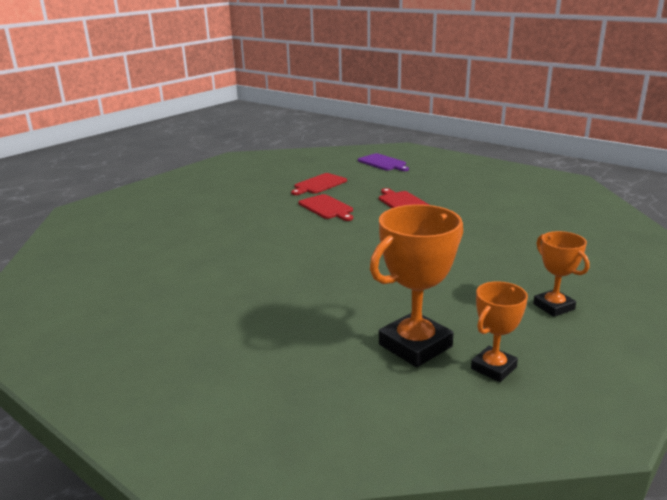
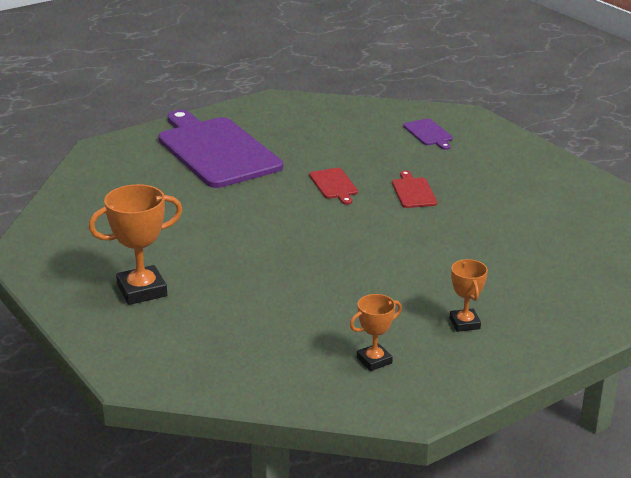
camera: 15 degrees right, 5 degrees up
(199, 197) = (216, 150): none -> purple cutting board
(319, 184) = (343, 153): red cutting board -> none
(415, 345) = (327, 333): orange trophy -> orange trophy (142, 290)

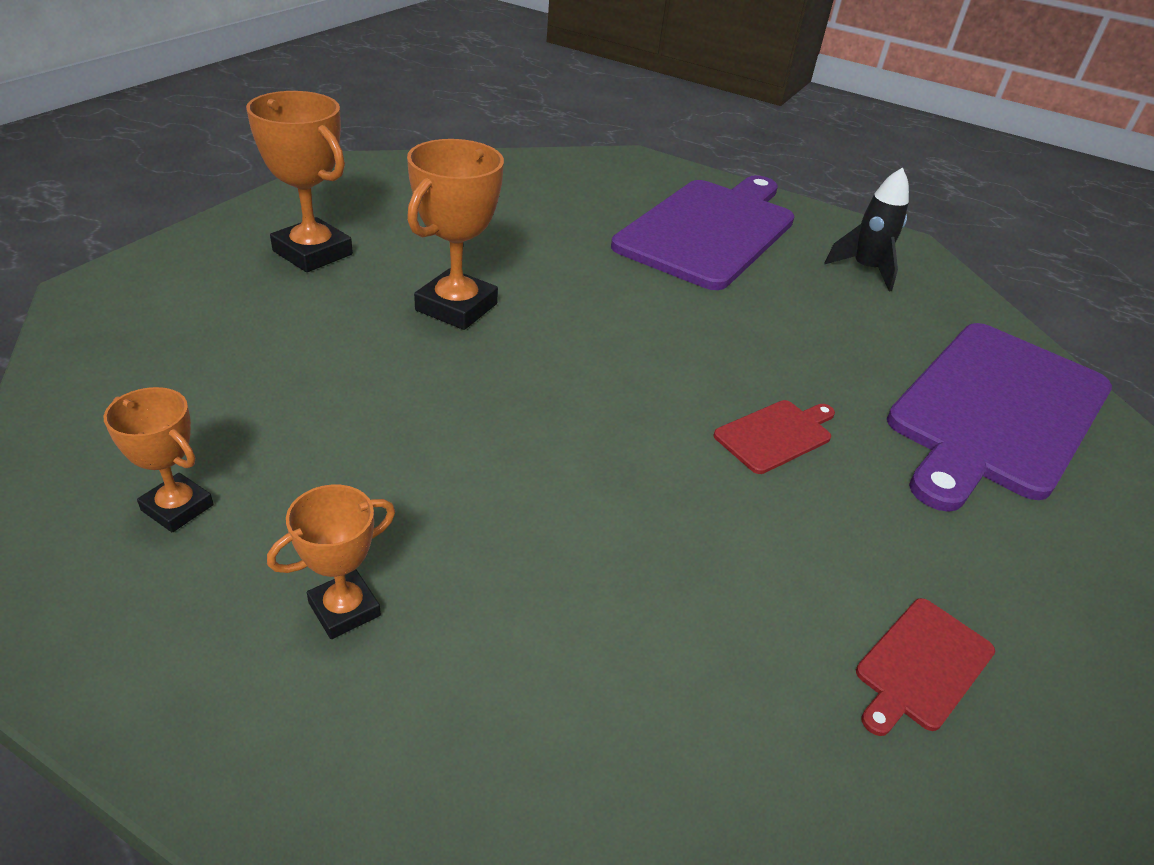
camera: 60 degrees right, 10 degrees up
(244, 252) = (456, 307): none -> orange trophy
(293, 120) = (865, 270): none -> black rocket
(334, 185) = (715, 345): red cutting board -> red cutting board (921, 666)
(428, 133) = (996, 411): purple cutting board -> purple cutting board, size x2.45

